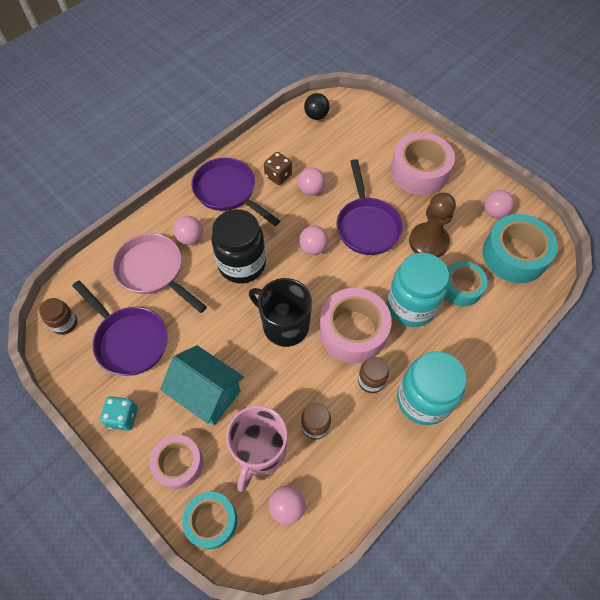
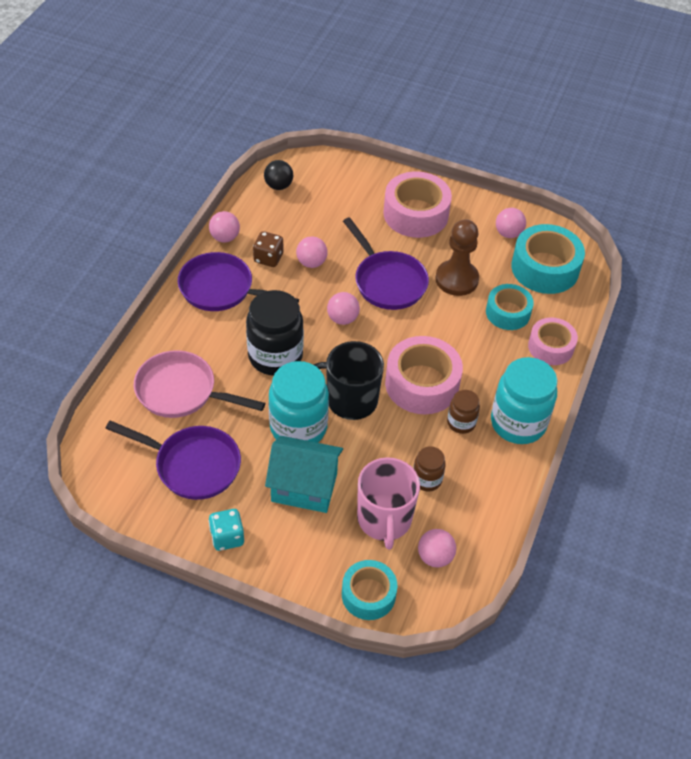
camera: 25 degrees left, 10 degrees down
(65, 323) = (110, 472): brown jar -> none
(178, 463) = (308, 558): pink tape -> pink tape (550, 347)
(190, 238) = (205, 347): pink ball -> pink ball (225, 237)
(411, 306) = (467, 344): turquoise jar -> turquoise jar (298, 427)

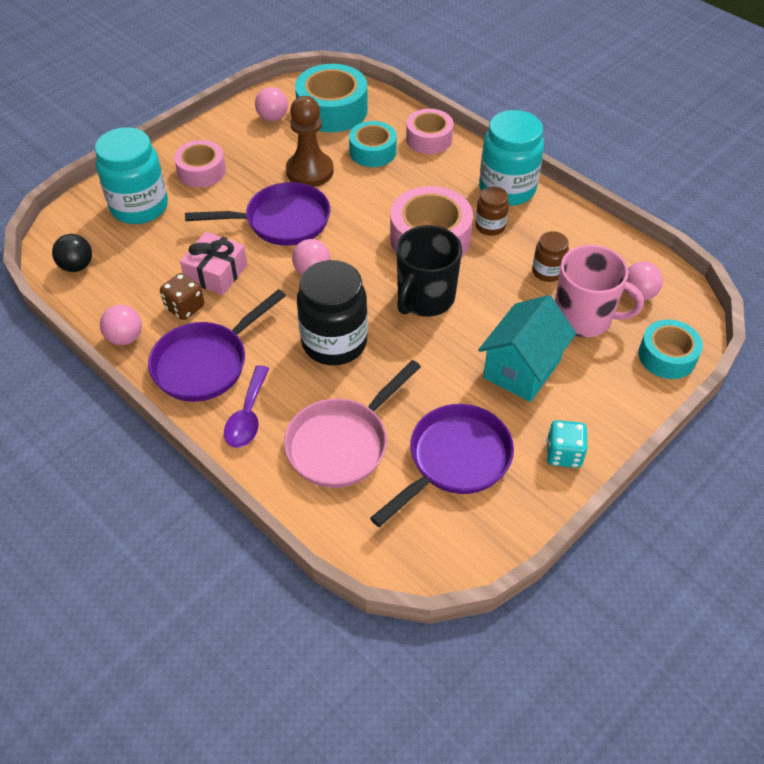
camera: 65 degrees left, 0 degrees up
(184, 329) = (247, 416): none -> purple spoon
(298, 427) = (442, 351): turquoise jar -> turquoise jar (139, 207)
(311, 263) = (216, 273): pink ball -> pink gift
(416, 214) = (201, 171): pink tape -> pink tape, size x0.64

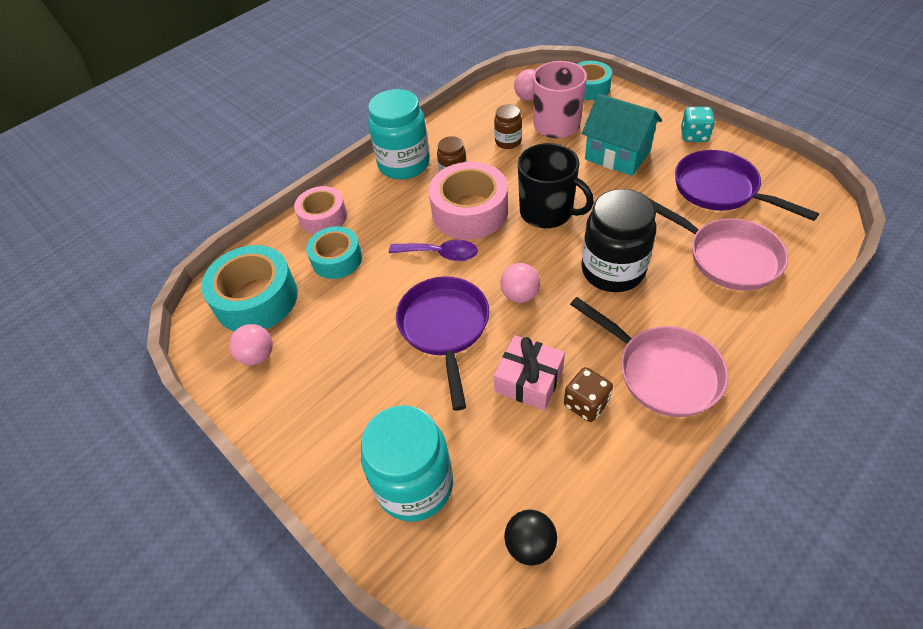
camera: 85 degrees left, 0 degrees up
(125, 338) = (643, 459): pink ball -> none
(201, 171) = (350, 421): pink tape -> none
(206, 363) = (662, 372): purple pan -> pink pan
(247, 416) = (719, 327): purple spoon -> purple spoon (440, 254)
(309, 171) = (363, 310): brown pawn -> none

